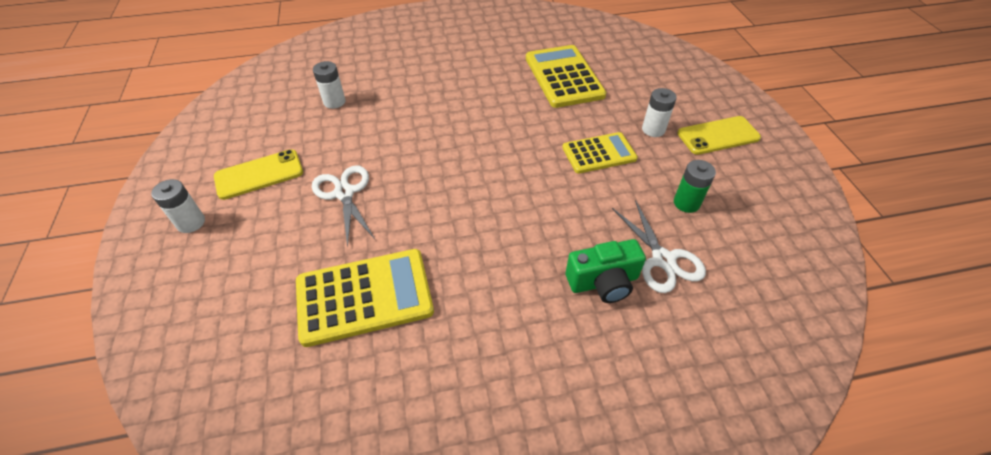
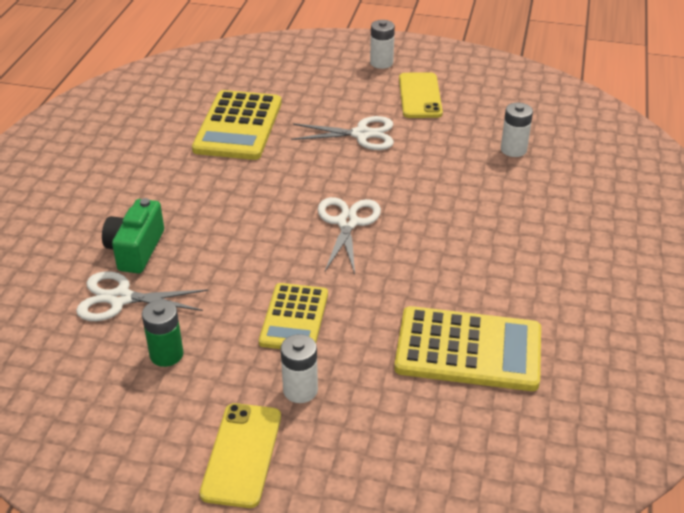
camera: 115 degrees right, 10 degrees down
(479, 161) = (347, 223): none -> white scissors

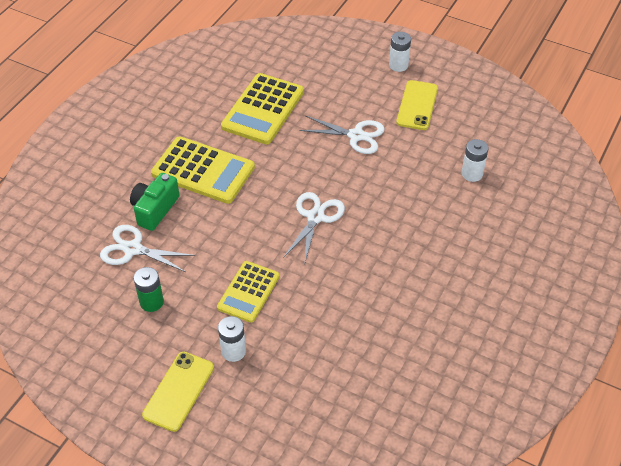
camera: 15 degrees right, 10 degrees up
(468, 350) = (363, 346): yellow calculator -> yellow calculator (203, 171)

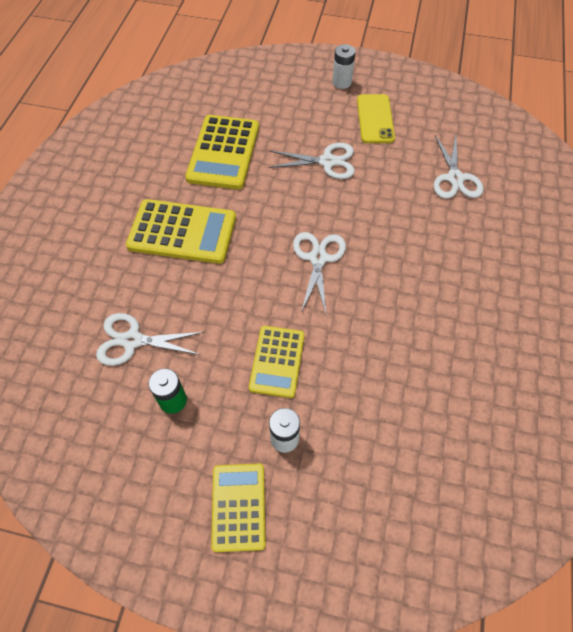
camera: 15 degrees left, 10 degrees up
(155, 209) = (143, 287): green camera -> none
(178, 391) = (238, 506): yellow phone -> yellow calculator
(472, 174) = (455, 178): white battery -> white scissors

